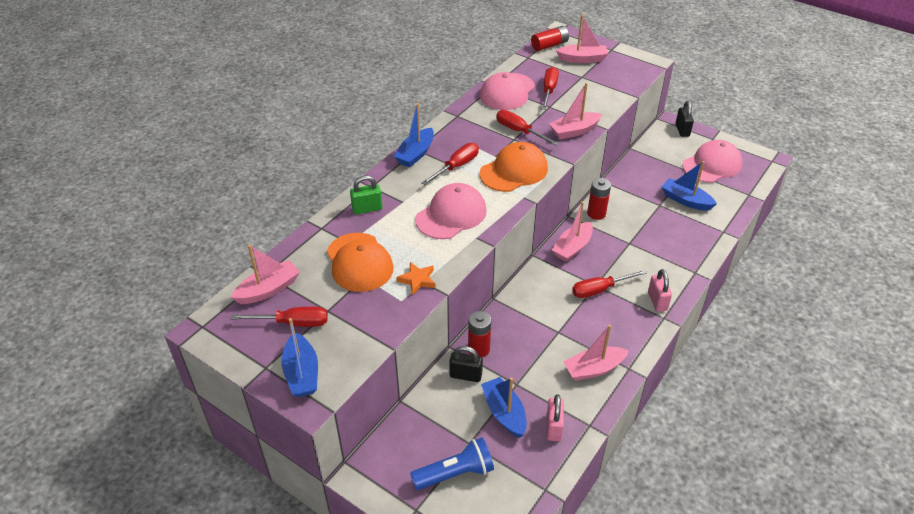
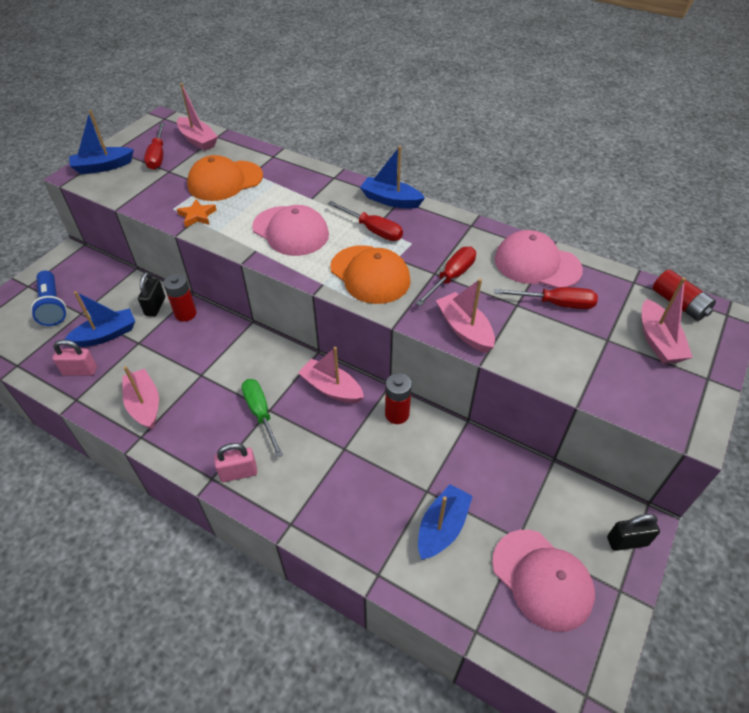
camera: 85 degrees right, 5 degrees up
(367, 209) = (299, 178): green padlock -> none
(600, 290) = (260, 414): red screwdriver -> green screwdriver

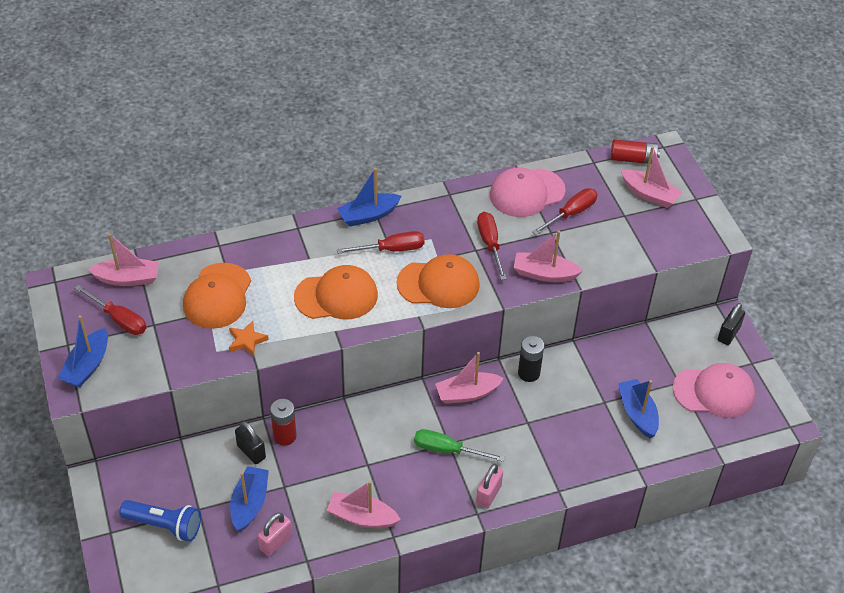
camera: 50 degrees left, 0 degrees up
(290, 231) = (336, 296): pink cap -> orange cap
(397, 414) = (528, 373): red battery -> black battery

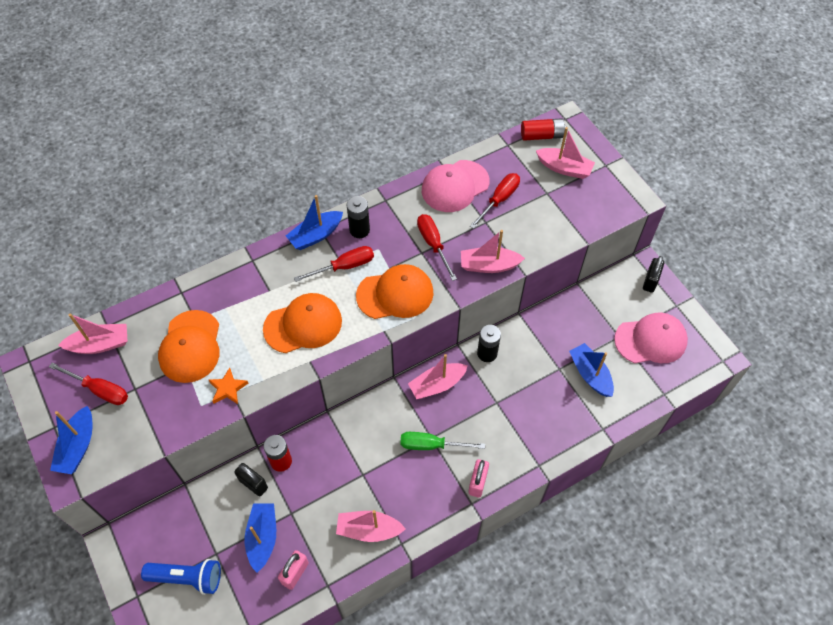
camera: 10 degrees left, 10 degrees up
(415, 218) = (359, 230): none -> black battery

